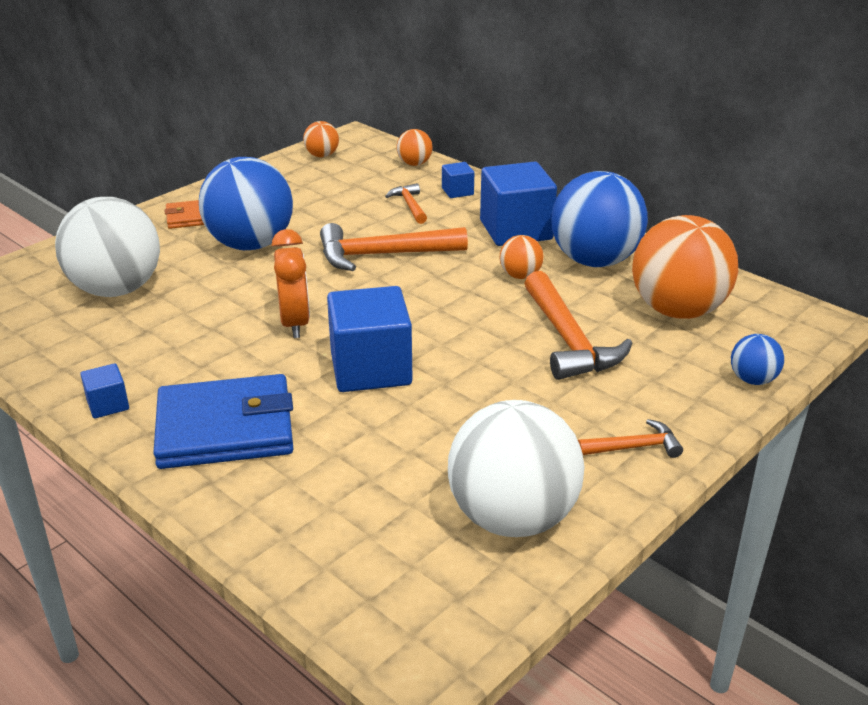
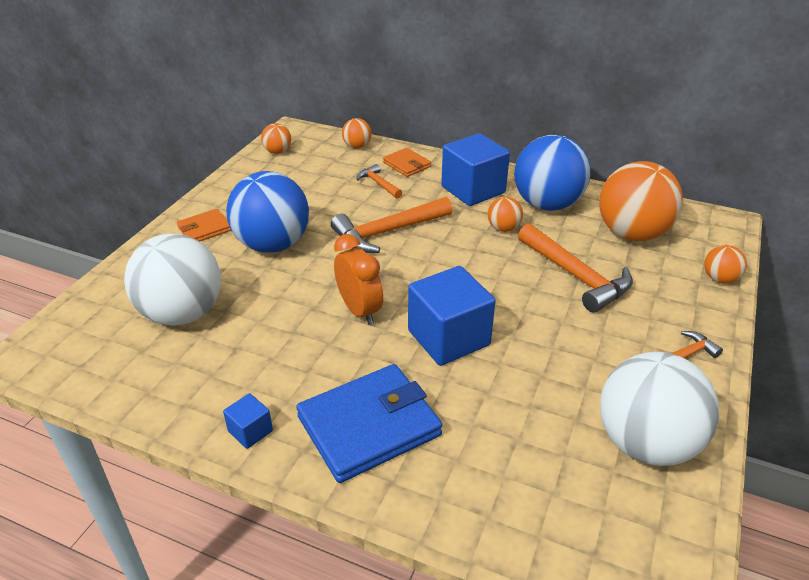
camera: 20 degrees left, 5 degrees up
(457, 191) = (407, 165): blue cube -> orange wallet
(752, 380) = (719, 279): blue ball -> orange ball

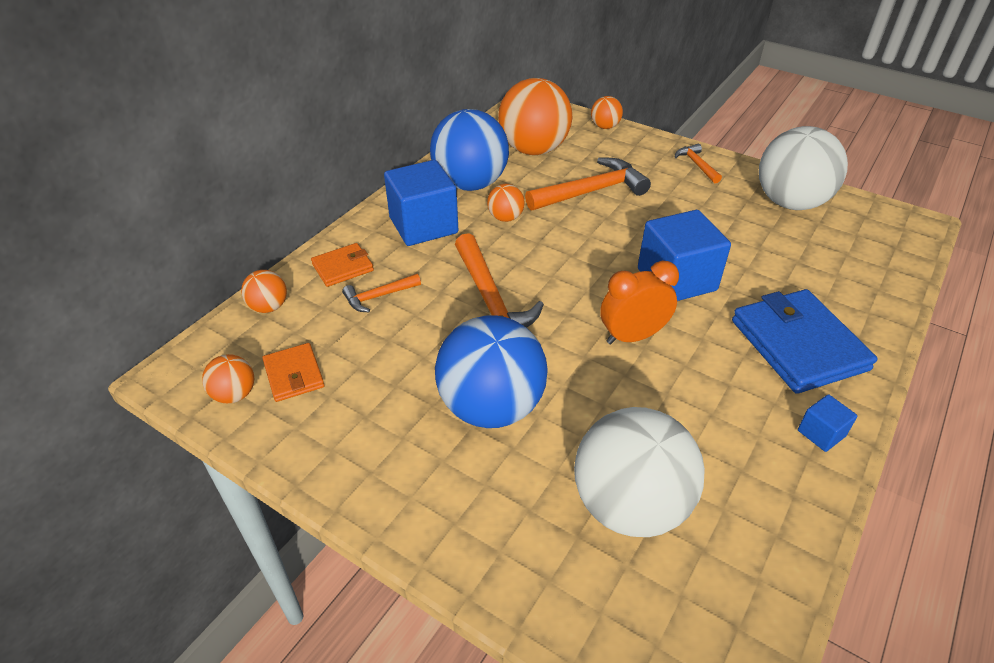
camera: 80 degrees left, 5 degrees up
(204, 229) = (430, 487): orange wallet -> orange wallet (294, 375)

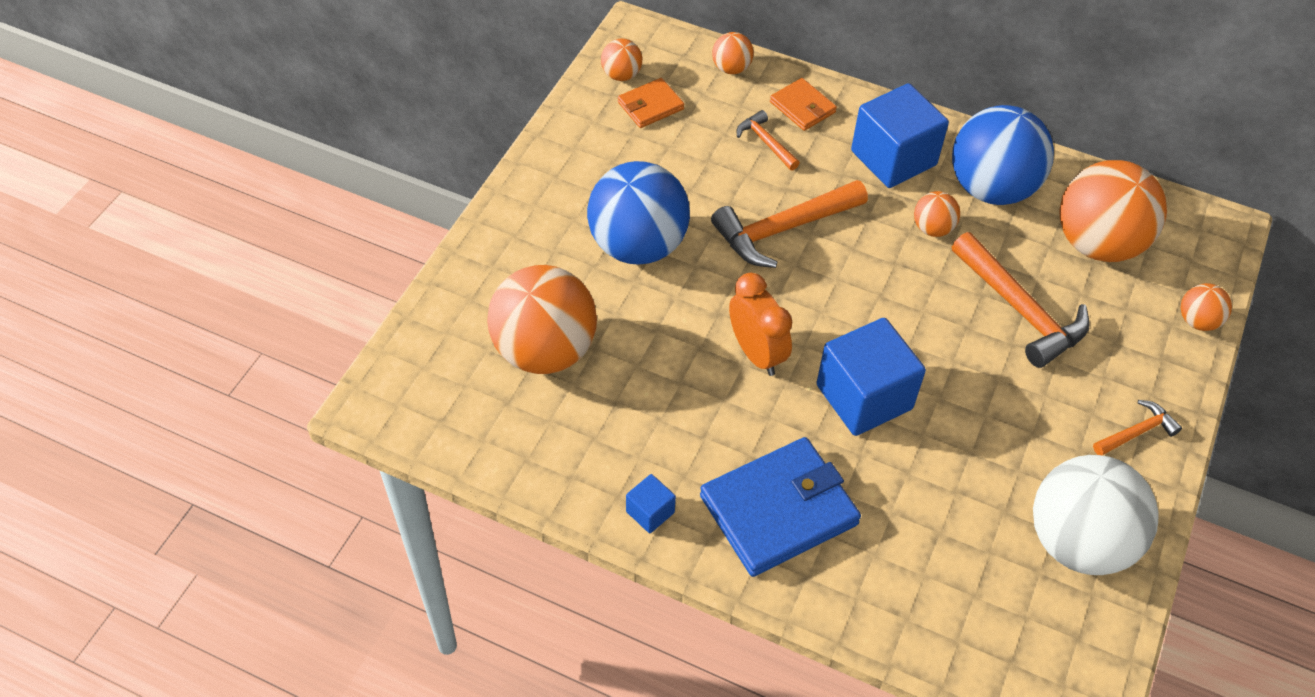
camera: 80 degrees right, 10 degrees up
(629, 505) = (544, 351): white ball -> orange ball

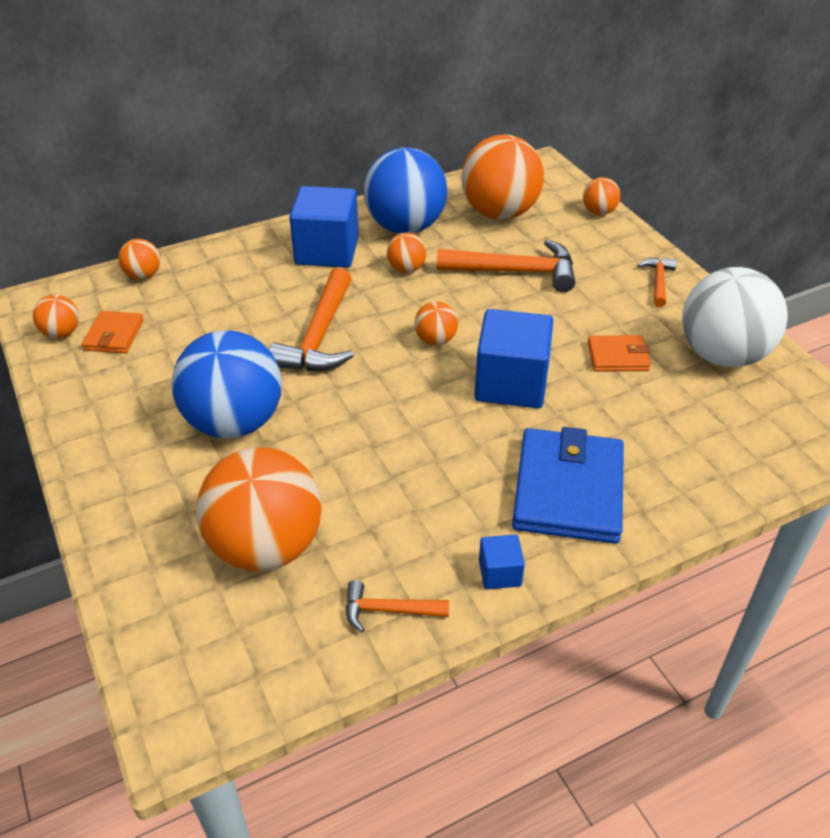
camera: 50 degrees left, 10 degrees down
(756, 353) = (413, 416): orange clock -> none
(766, 142) = (232, 298): orange hammer -> orange hammer (389, 610)
(802, 107) = (227, 264): orange wallet -> orange wallet (617, 356)
(862, 310) = (435, 340): none -> orange ball

